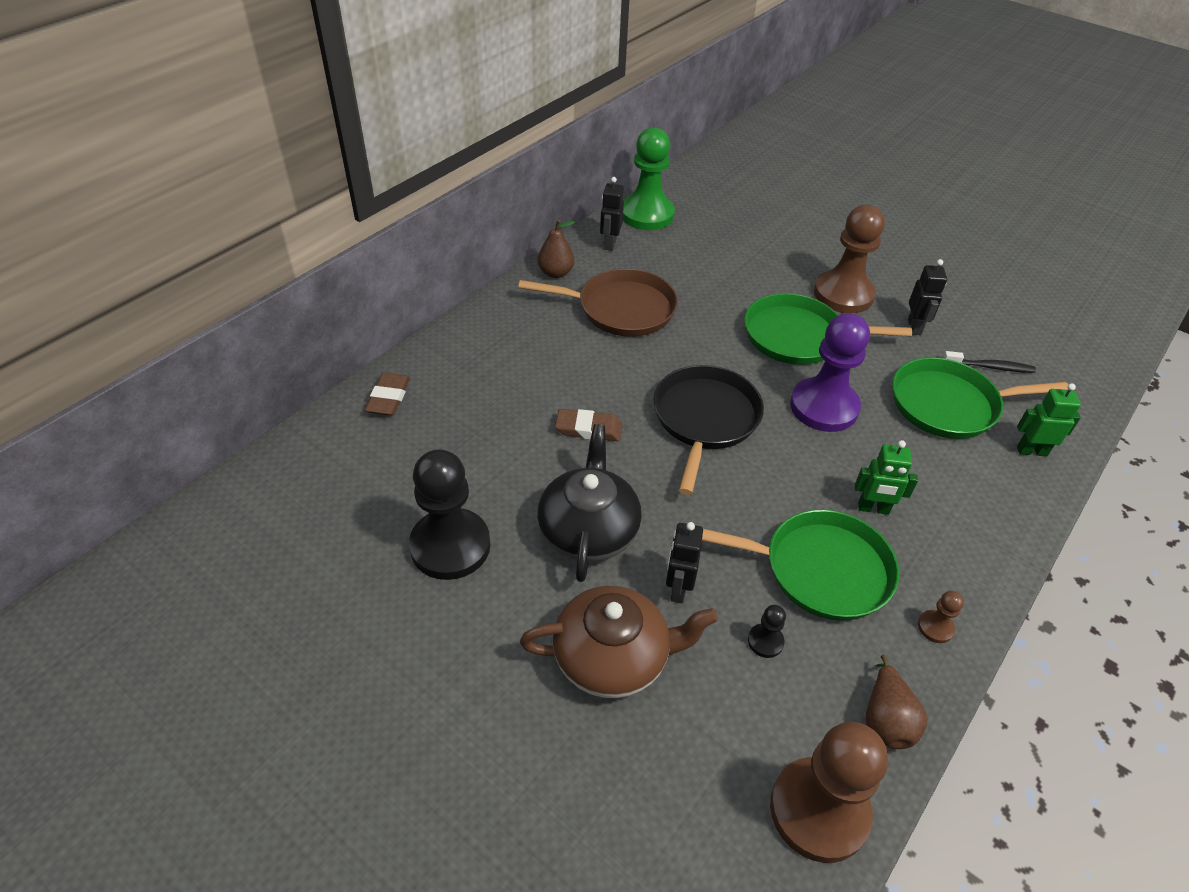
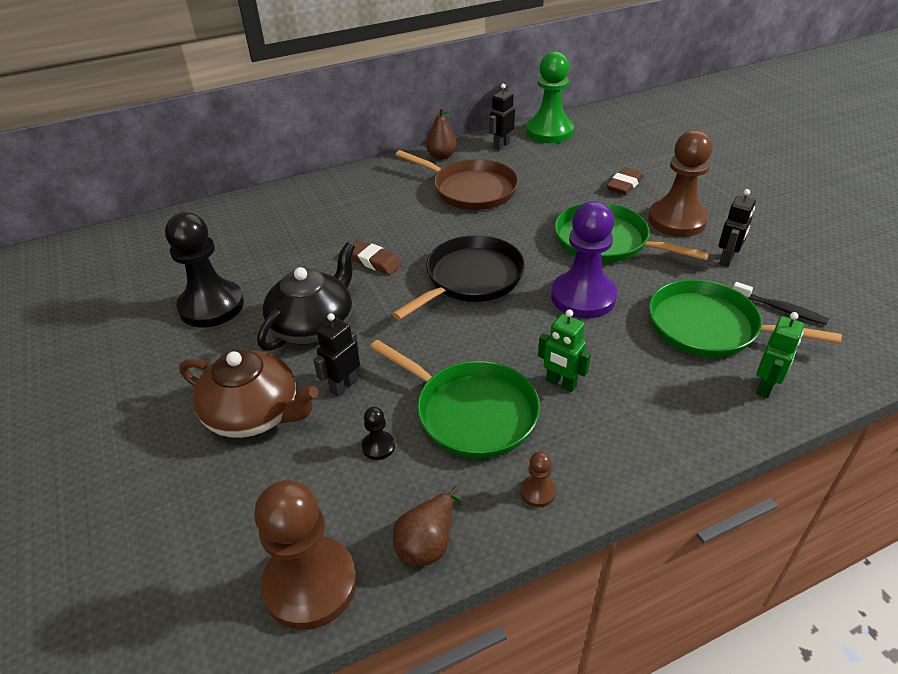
camera: 30 degrees right, 5 degrees down
(389, 398) = (255, 206): brown eraser -> brown eraser (624, 184)
(1031, 451) = (765, 387): green robot -> green robot turned 90 degrees clockwise

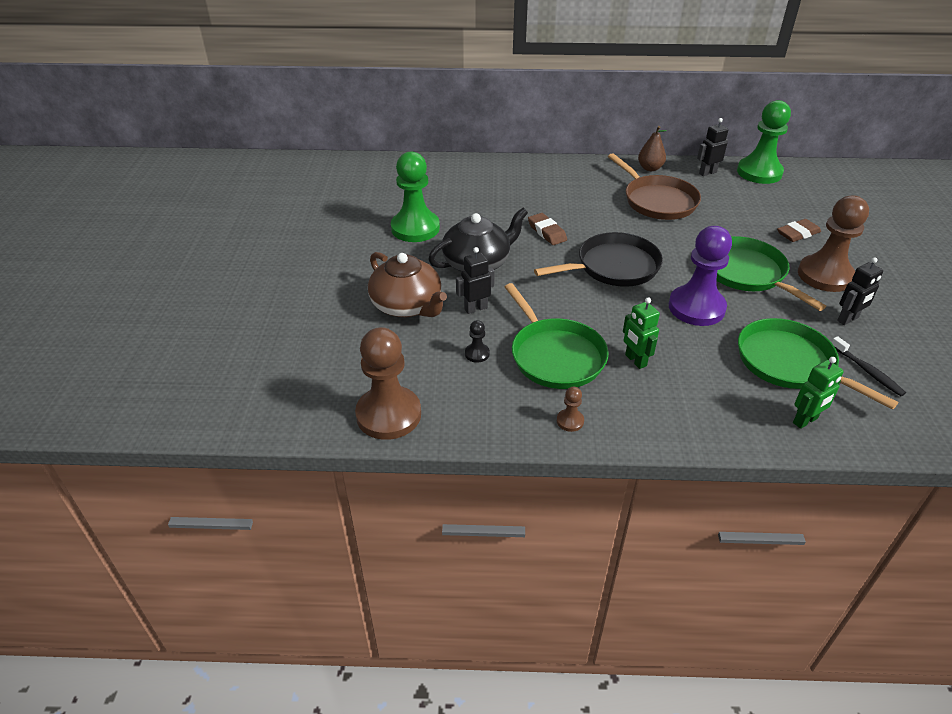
camera: 25 degrees right, 0 degrees up
(211, 306) = (415, 228): black pawn -> green pawn
(427, 543) = (475, 421): brown pear -> none

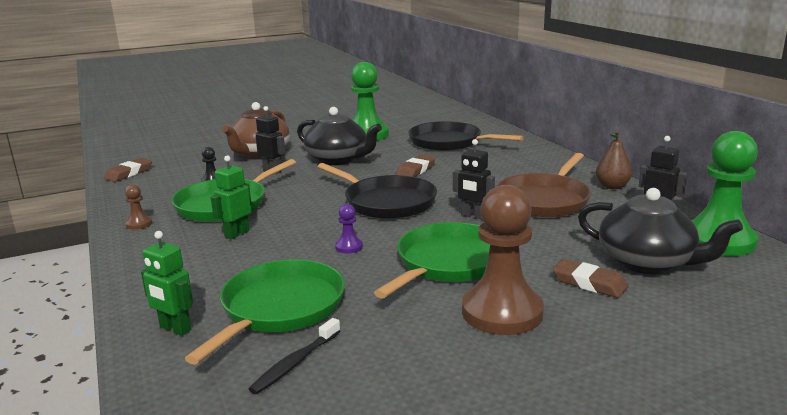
camera: 65 degrees right, 20 degrees down
(388, 415) = (129, 173): brown pawn -> brown eraser
(486, 195) = (448, 142): none -> black pan
(696, 308) = (349, 247): purple pawn -> purple pawn, size x0.42
(778, 205) = (647, 262): none -> black teapot
(848, 319) = (407, 338): black robot -> black robot (473, 216)

